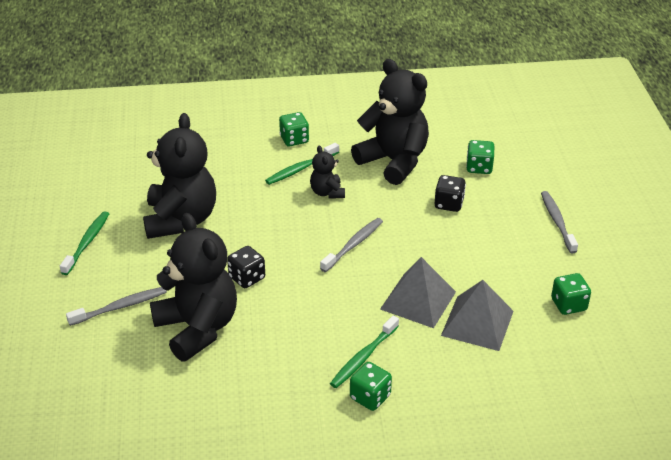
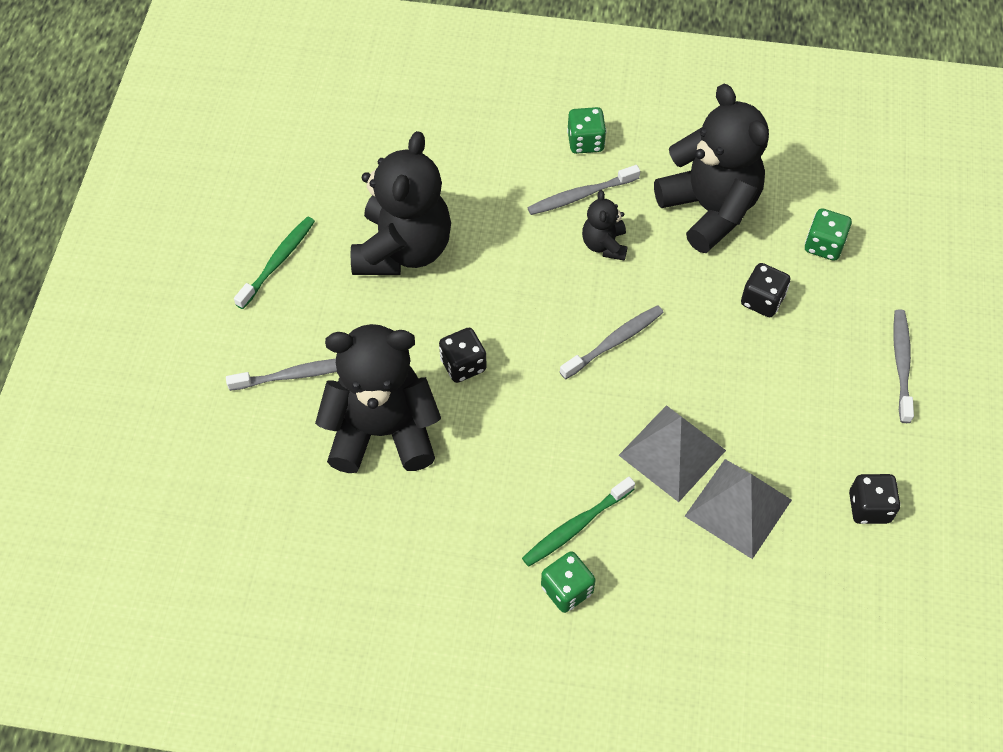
camera: 15 degrees right, 20 degrees up
(197, 328) = (382, 431): black teddy bear -> black teddy bear turned 75 degrees counterclockwise
(301, 169) = (580, 195): green toothbrush -> grey toothbrush
(568, 305) = (869, 507): green dice -> black dice

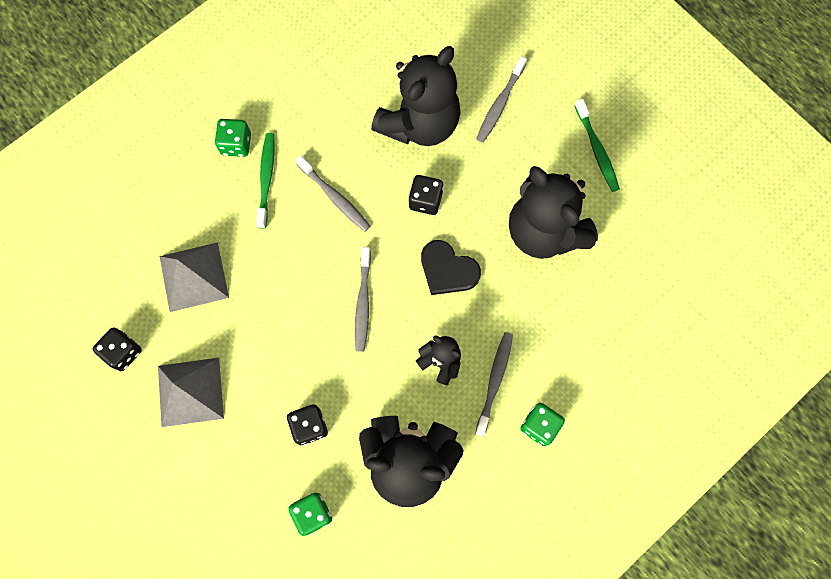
camera: 130 degrees right, 15 degrees up
(515, 298) = (447, 270): none -> black heart
(672, 452) = (260, 271): grey pyramid -> grey pyramid (190, 392)
(901, 364) = (185, 472): grey toothbrush -> grey toothbrush (335, 197)

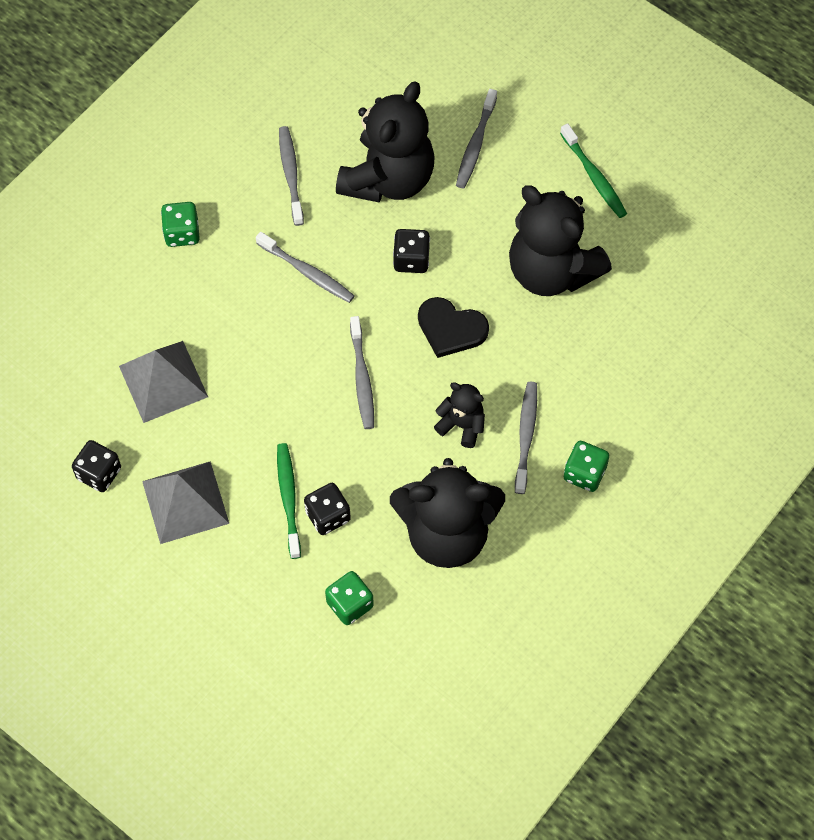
camera: 10 degrees left, 10 degrees down
(266, 179) = (225, 264): green toothbrush -> green toothbrush (288, 499)
(338, 106) = (291, 174): none -> grey toothbrush

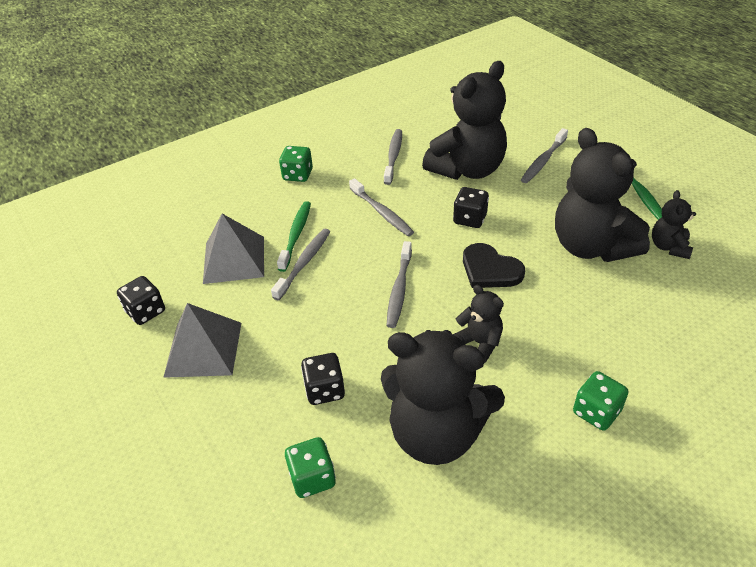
camera: 20 degrees right, 20 degrees down
(288, 499) = (295, 367): green toothbrush -> green toothbrush (296, 235)
(526, 436) = (540, 365): grey toothbrush -> grey toothbrush (304, 263)
(632, 253) = (669, 247): none -> black teddy bear

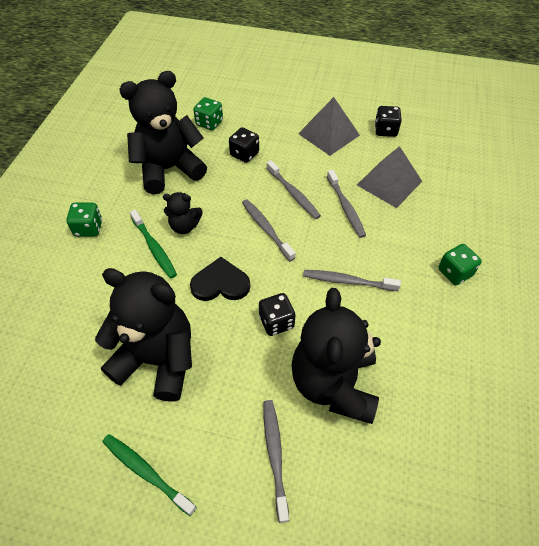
camera: 135 degrees right, 10 degrees up
(296, 235) = (378, 222): green toothbrush -> green toothbrush (154, 248)
(393, 156) = (413, 352): grey toothbrush -> grey toothbrush (293, 194)
(669, 247) = (89, 406): black teddy bear -> none

